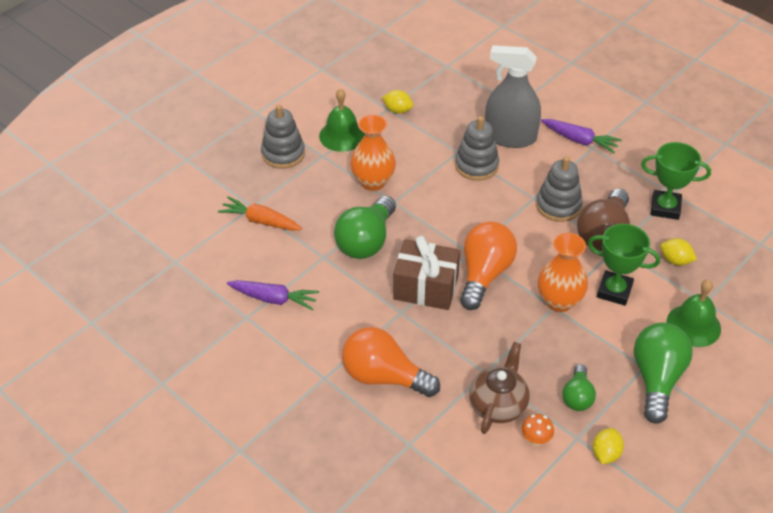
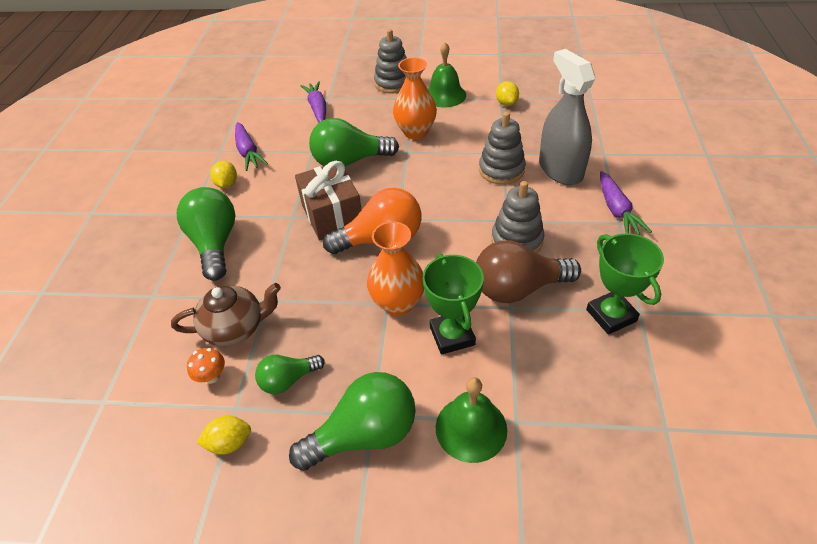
camera: 55 degrees right, 0 degrees up
(261, 221) = (317, 108): orange carrot -> purple carrot
(384, 376) = (215, 244): orange light bulb -> green light bulb
(675, 260) = (547, 363): yellow lemon -> yellow lemon (227, 184)

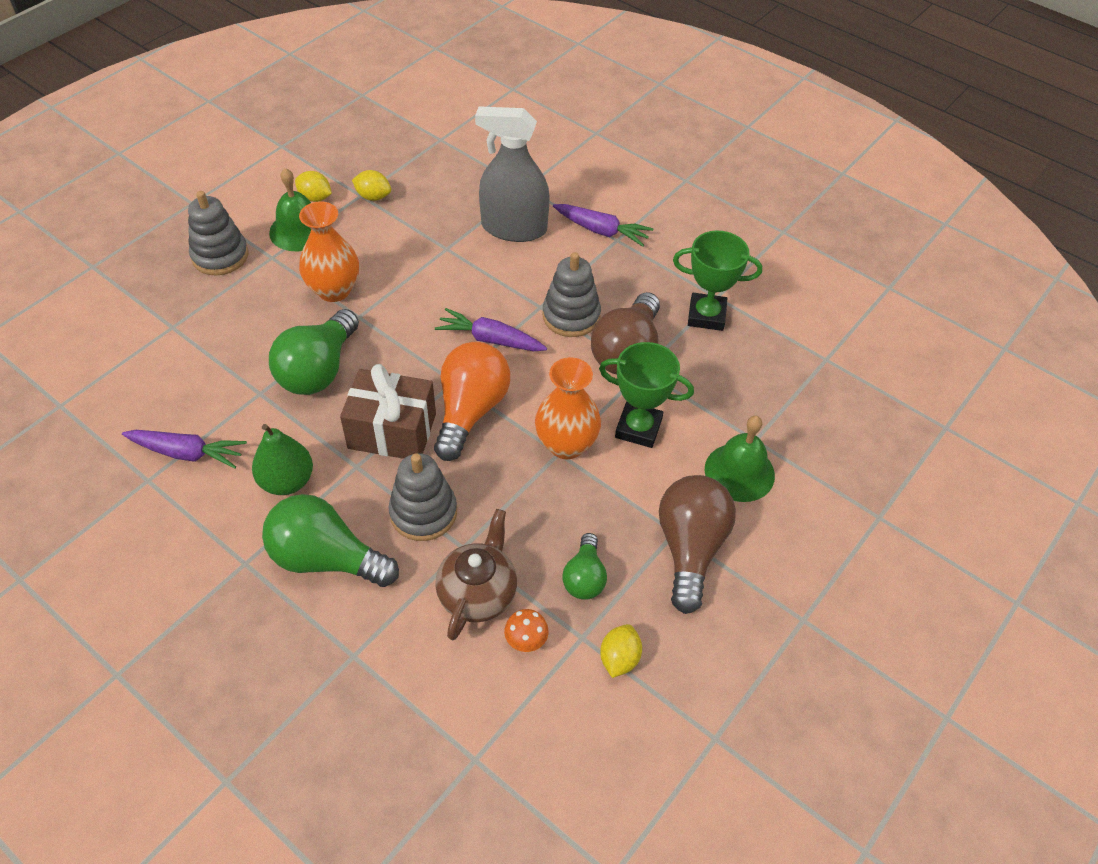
camera: 60 degrees left, 5 degrees up
(227, 184) = (227, 501): yellow lemon -> yellow lemon (315, 198)
(258, 197) = (287, 481): none -> green pear
(317, 108) = (181, 346): purple carrot -> purple carrot (490, 339)
(364, 434) = (690, 548): green light bulb -> brown light bulb
(501, 170) = (469, 266): grey stacking toy -> grey stacking toy (423, 512)

